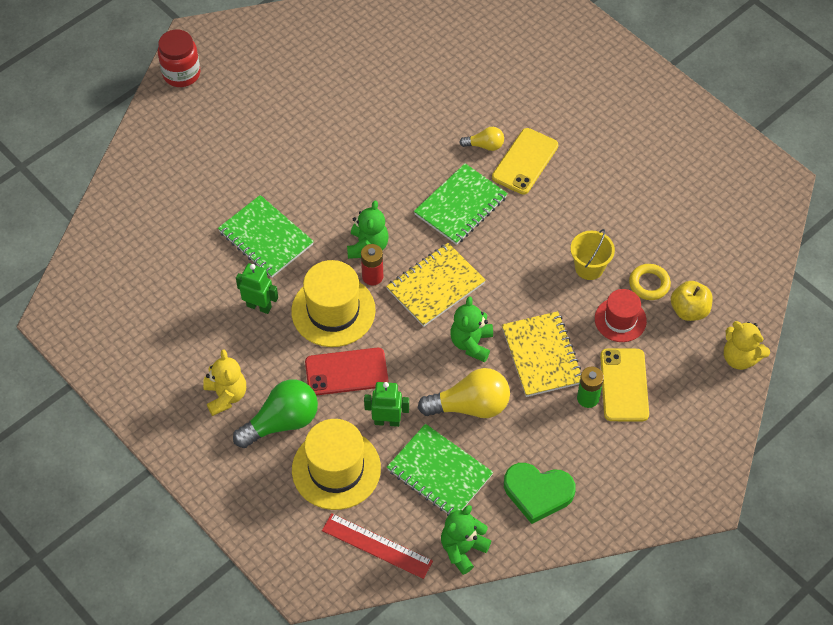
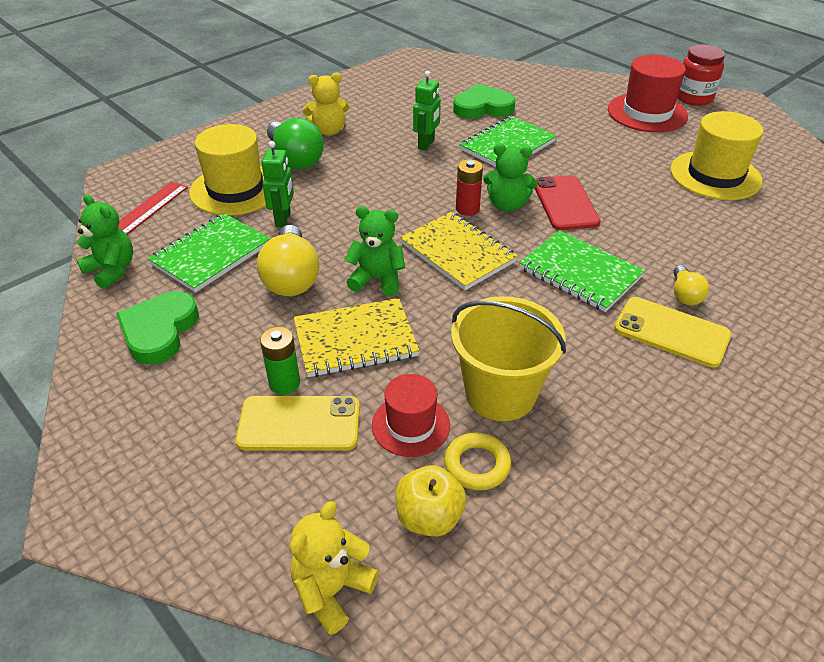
camera: 90 degrees right, 15 degrees down
(185, 254) = (482, 107): none -> green heart
(209, 117) = (647, 113): none -> red hat
(333, 311) = (422, 185): yellow hat -> yellow hat (715, 175)
(346, 372) = (347, 194): red phone -> red phone (565, 203)
(589, 267) = (500, 393): yellow bucket -> yellow bucket, size x1.64

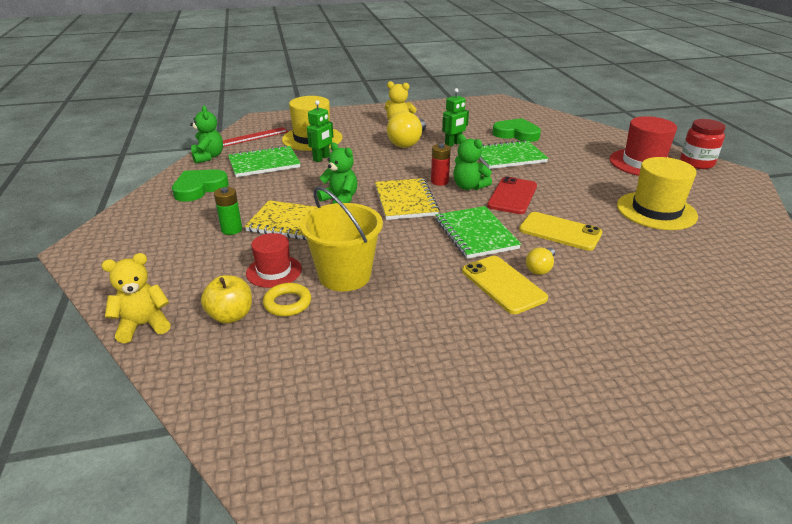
camera: 30 degrees right, 10 degrees down
(291, 278) = (293, 185): yellow light bulb -> yellow light bulb (407, 142)
(295, 159) = (362, 133): green light bulb -> none
(299, 423) = (217, 249): yellow phone -> yellow phone (560, 231)

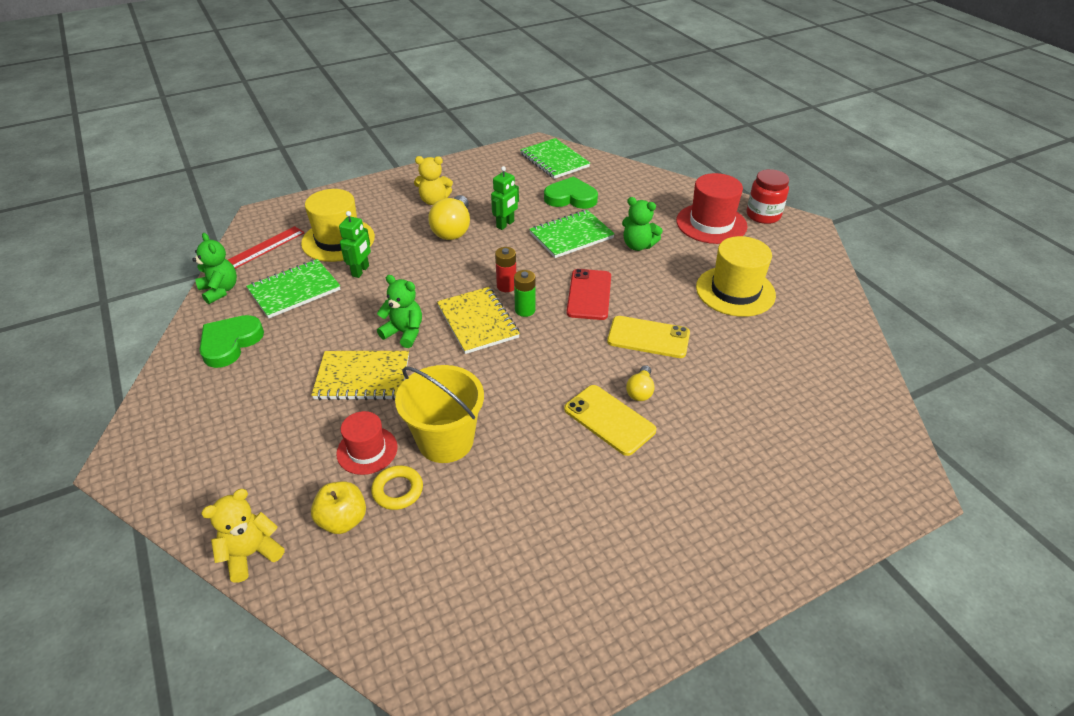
camera: 15 degrees left, 10 degrees up
(231, 229) = (295, 400): green battery -> green battery (525, 310)
(469, 187) = (540, 288): green teddy bear -> green teddy bear (638, 245)
(475, 234) = (565, 356): green notebook -> green notebook (554, 160)

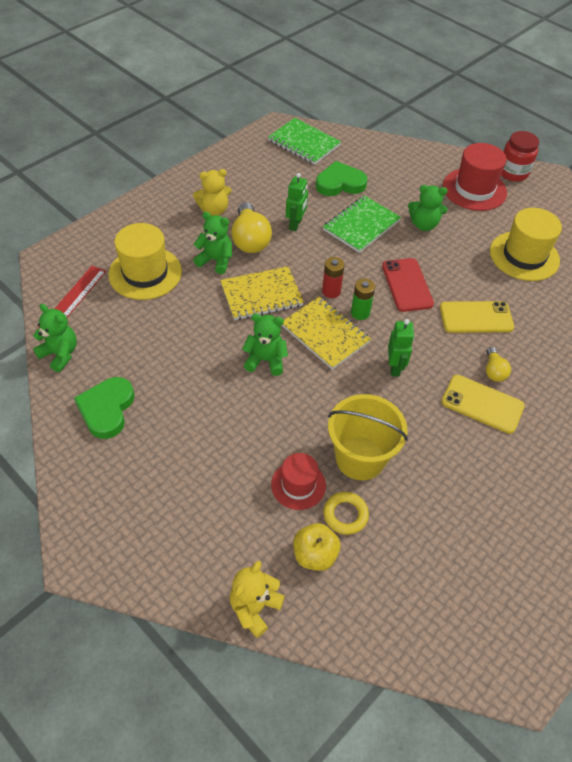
camera: 20 degrees left, 10 degrees up
(294, 290) = (135, 338): green notebook -> none
(361, 271) = (187, 303): green robot -> green robot (395, 367)
(362, 377) = (253, 415): yellow notebook -> yellow notebook (261, 295)
(409, 241) = (215, 260): none -> green teddy bear

